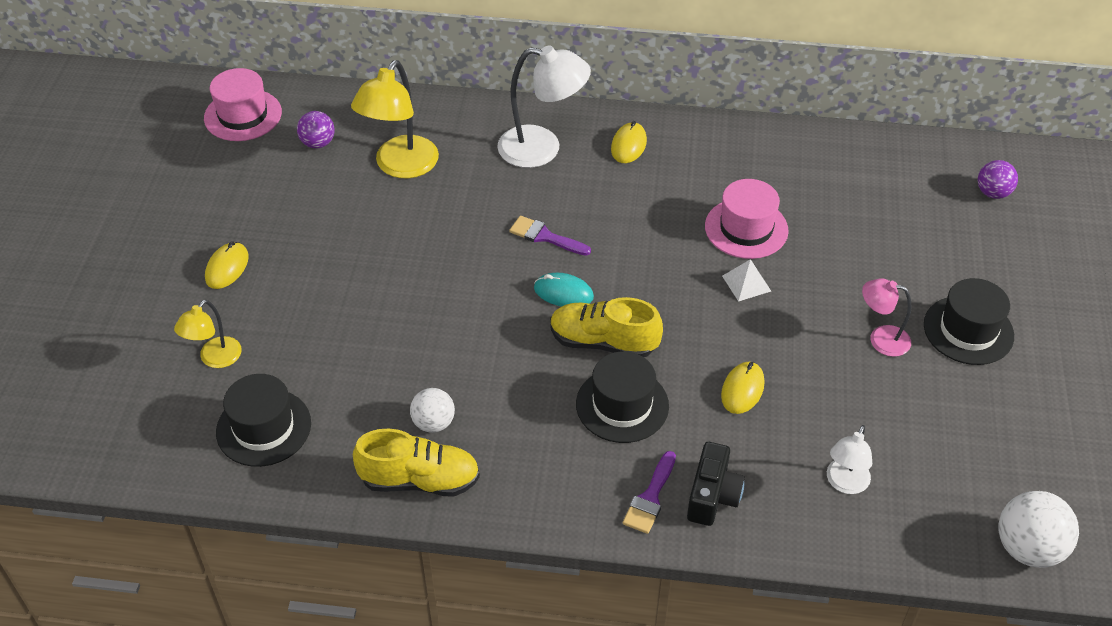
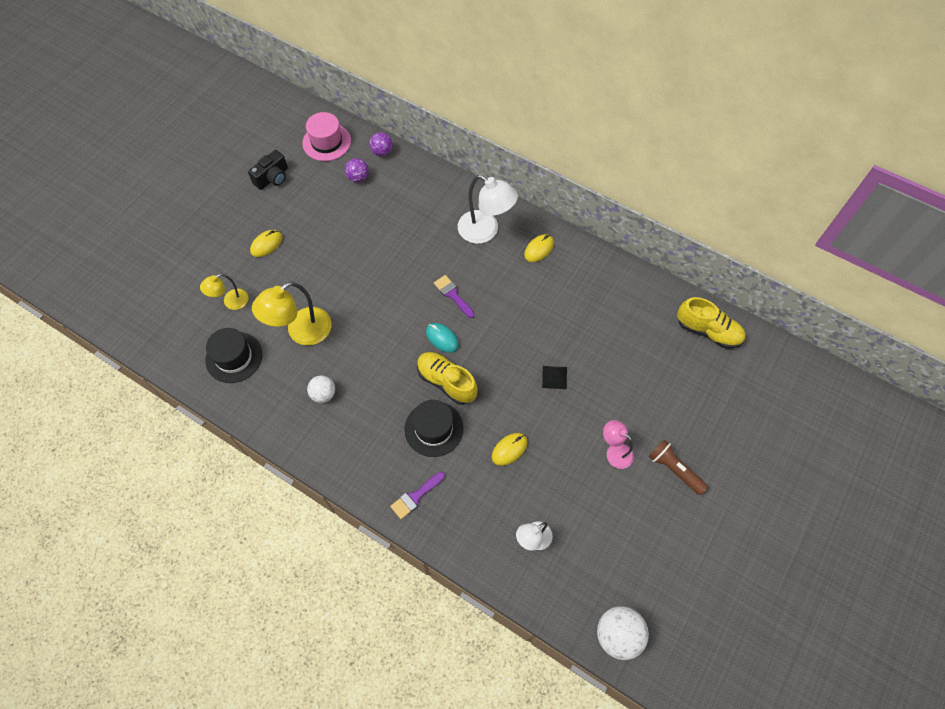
camera: 25 degrees right, 15 degrees up
(400, 166) = (396, 212): yellow lamp -> yellow lamp (301, 332)
(420, 480) = (297, 427): yellow shoe -> yellow shoe (708, 331)
(712, 496) = (451, 512): black camera -> black camera (272, 178)
(746, 228) = (577, 338): pink hat -> none
(746, 283) = (554, 377): white pyramid -> black pyramid
(968, 330) = (674, 469): black hat -> brown flashlight
(992, 193) = (754, 376): purple ball -> purple ball (382, 152)

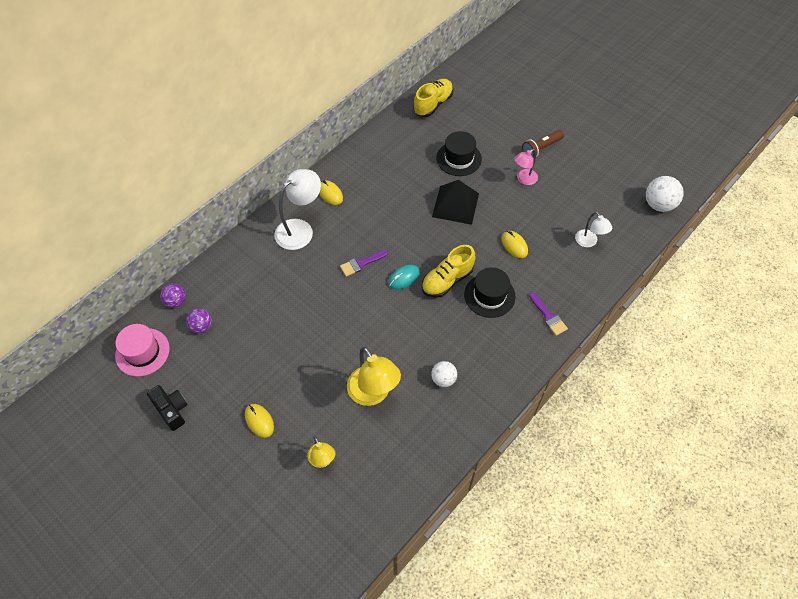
camera: 80 degrees left, 5 degrees down
(234, 357) = (389, 459): black hat -> black hat (459, 158)
(554, 377) = (455, 205): black pyramid -> black pyramid, size x1.99

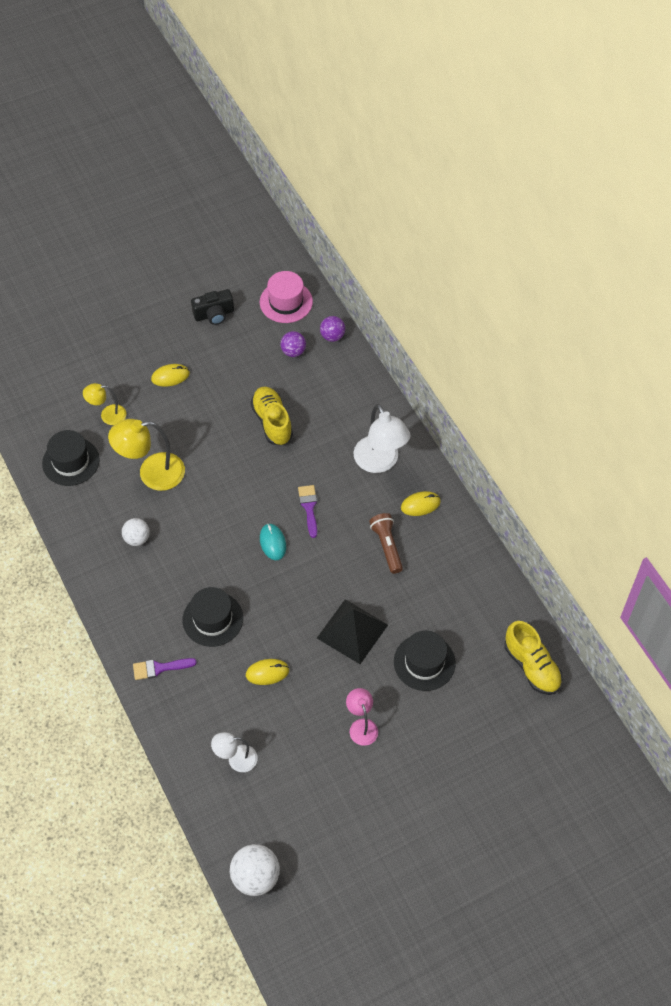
camera: 110 degrees right, 0 degrees up
(387, 472) = (71, 461): none -> black hat
(447, 280) = (251, 584): yellow shoe -> yellow shoe (272, 422)
(541, 148) = (405, 771): brown flashlight -> brown flashlight (387, 546)

